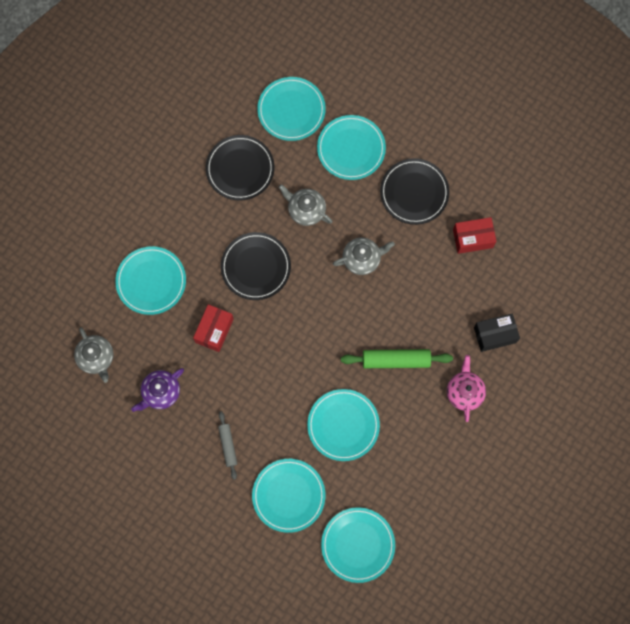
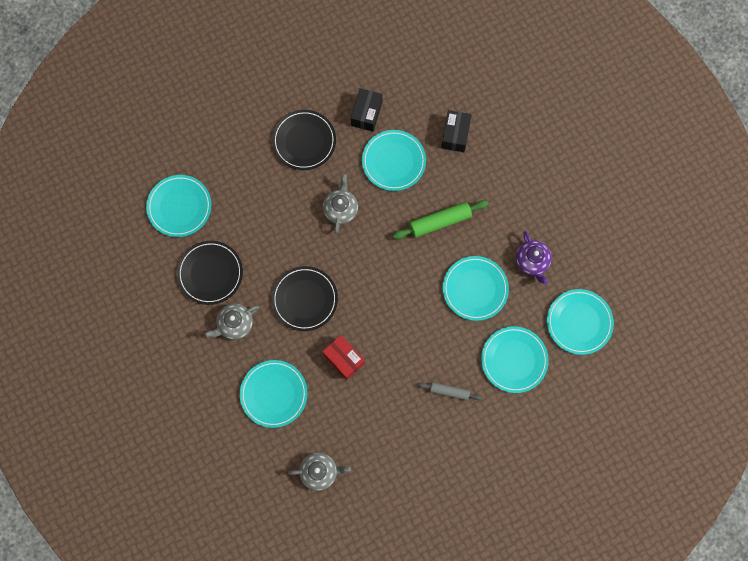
camera: 65 degrees left, 0 degrees up
(160, 392) = (377, 429): purple teapot -> purple teapot (532, 261)
(306, 210) = (275, 235): grey teapot -> grey teapot (235, 324)
(351, 149) = (239, 174): turquoise plate -> turquoise plate (393, 161)
(396, 360) = (440, 222): green rolling pin -> green rolling pin turned 45 degrees clockwise
(464, 392) = (491, 180): pink teapot -> none
(473, 238) = (366, 114): red box -> black box

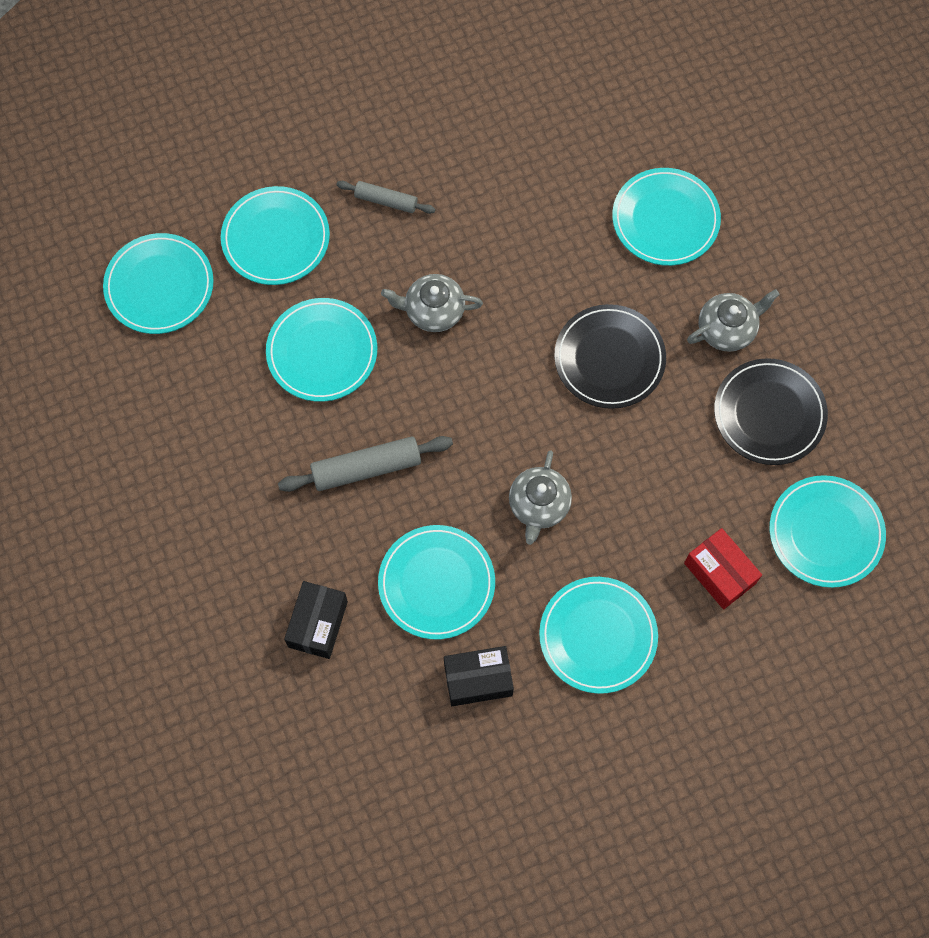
camera: 175 degrees left, 5 degrees down
(304, 141) = (598, 636): black plate -> turquoise plate
(319, 472) = (598, 107): grey teapot -> grey teapot (433, 310)
(344, 359) = (550, 262): red box -> red box (719, 573)
(366, 114) = (478, 679): black box -> black box turned 60 degrees clockwise
(440, 222) = (366, 468): green rolling pin -> grey rolling pin
(532, 261) = (218, 388): purple teapot -> none

